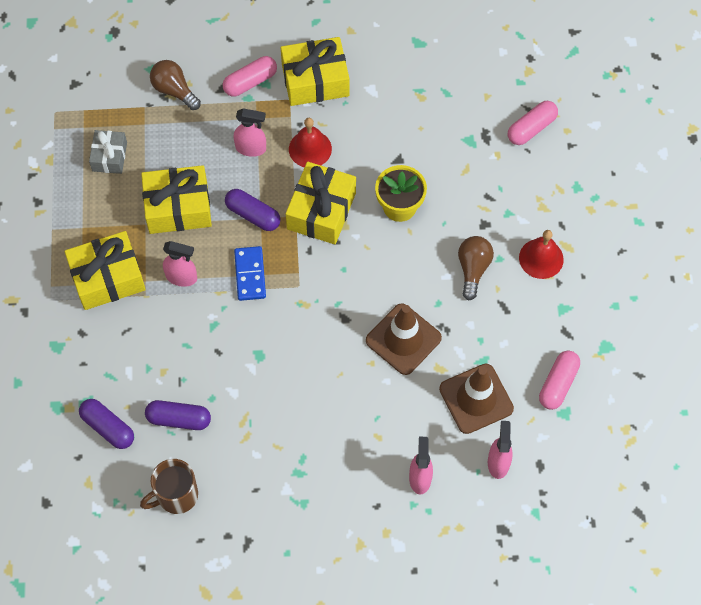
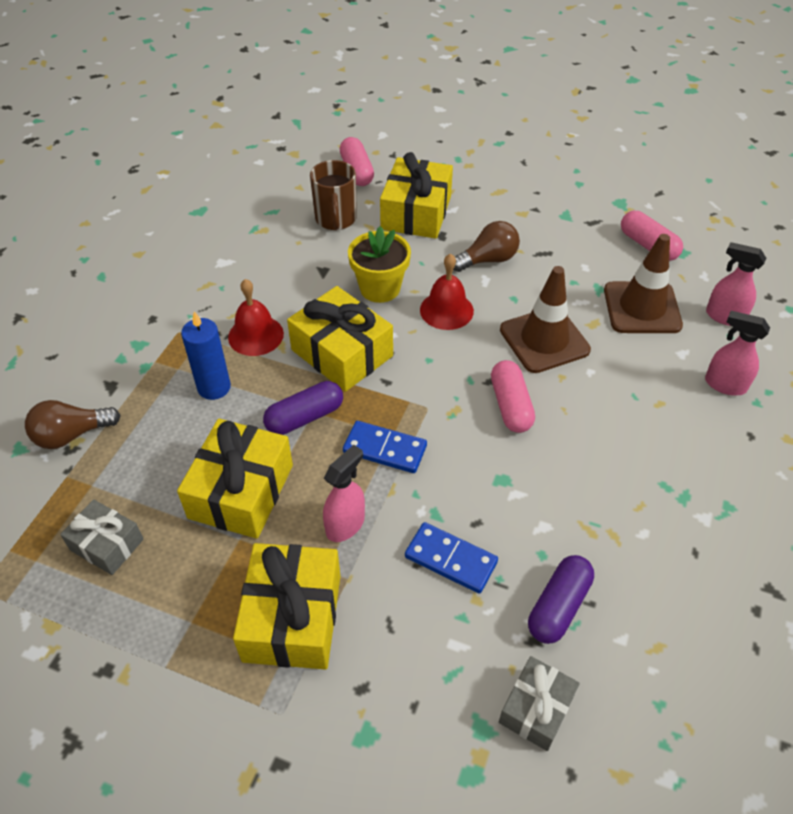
camera: 65 degrees left, 15 degrees down
(108, 427) = (536, 709): purple capsule -> grey gift
(176, 495) = (678, 653): brown mug -> brown mug (336, 219)
(184, 347) = (450, 559): none -> blue domino
(250, 82) = (126, 357): pink capsule -> pink capsule (510, 405)
(251, 148) = (214, 387): pink spray bottle -> blue candle
(315, 80) = (173, 301): yellow gift -> yellow gift (416, 213)
(473, 269) = (488, 260): brown light bulb -> brown light bulb turned 120 degrees clockwise
(541, 258) = (502, 211): red bell -> red bell (446, 310)

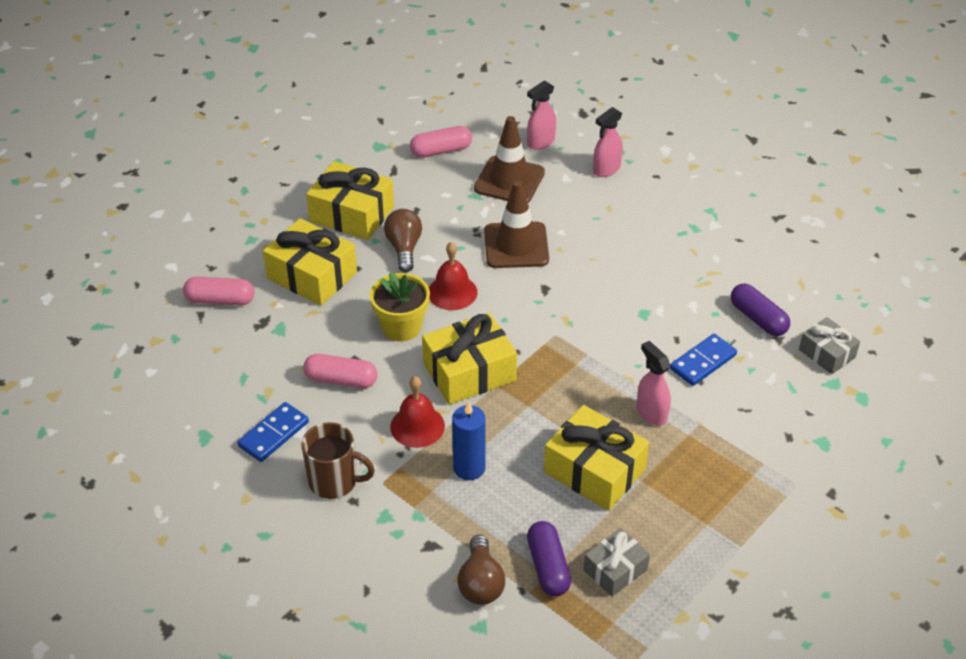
camera: 70 degrees left, 5 degrees down
(292, 617) = (722, 462): yellow gift -> yellow gift (352, 214)
(305, 417) = (532, 413): purple capsule -> purple capsule (548, 567)
(336, 219) = (286, 333): brown mug -> brown mug (334, 481)
(385, 449) = (587, 371): blue domino -> blue domino (273, 434)
(510, 405) = (575, 286): pink capsule -> pink capsule (341, 380)

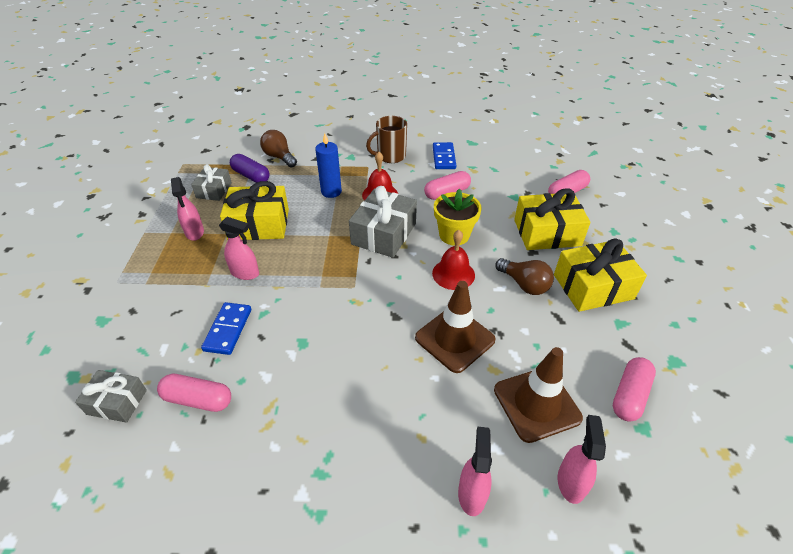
camera: 140 degrees right, 0 degrees up
(469, 372) = (384, 234): yellow gift -> grey gift
(678, 505) = (194, 232): none -> pink spray bottle
(758, 319) = (198, 399): purple capsule -> pink capsule

